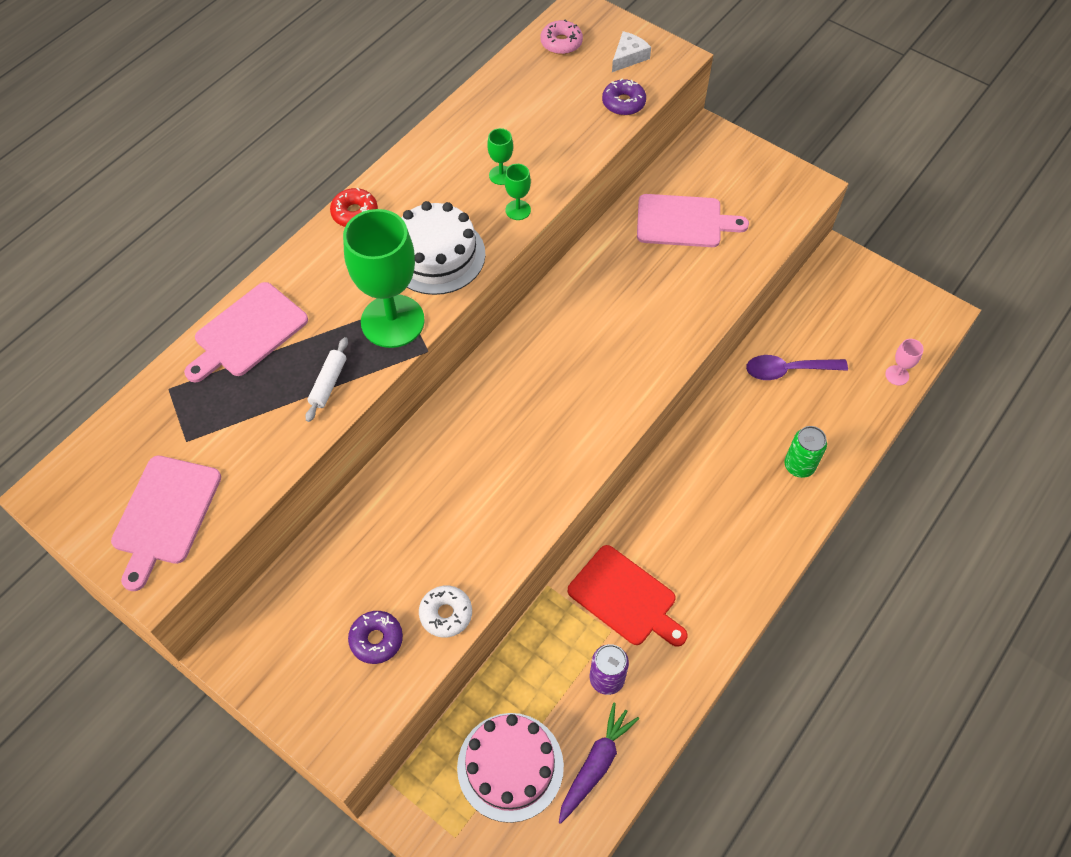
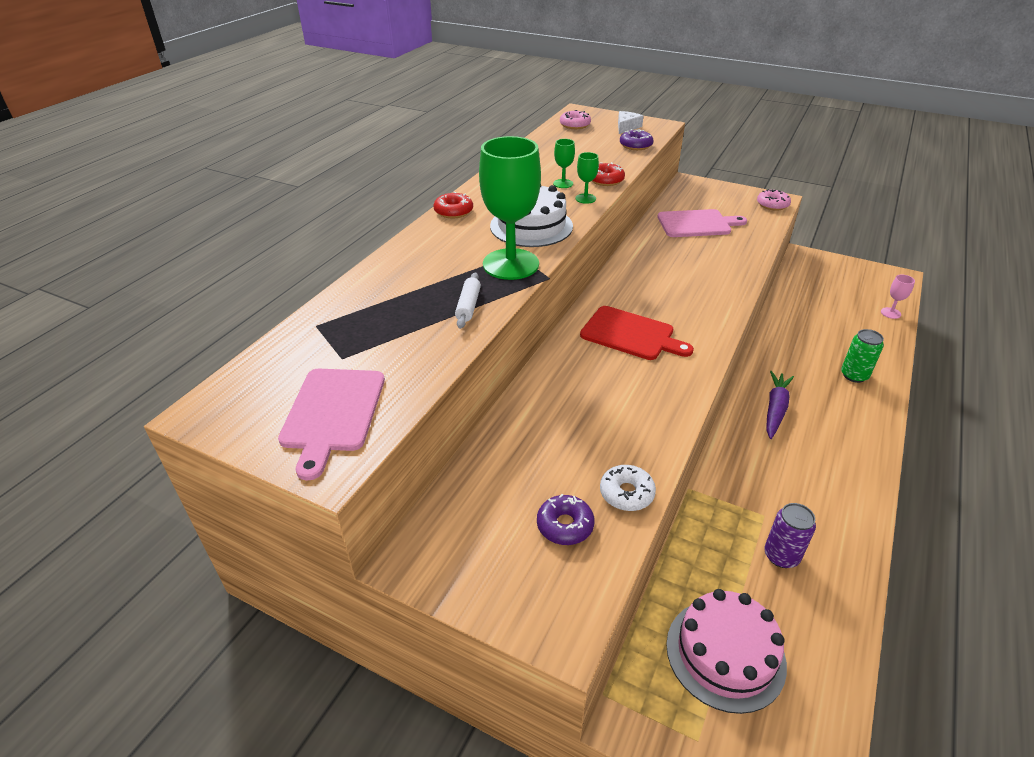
camera: 10 degrees left, 20 degrees down
(247, 333) = (382, 283): pink cutting board -> none
(556, 175) = (605, 180): none -> red donut
(596, 764) = (811, 636): purple carrot -> purple carrot (775, 409)
(625, 598) = (764, 487): red cutting board -> red cutting board (631, 334)
(787, 370) = (807, 320): purple spoon -> none
(798, 197) = (772, 205): none -> pink donut

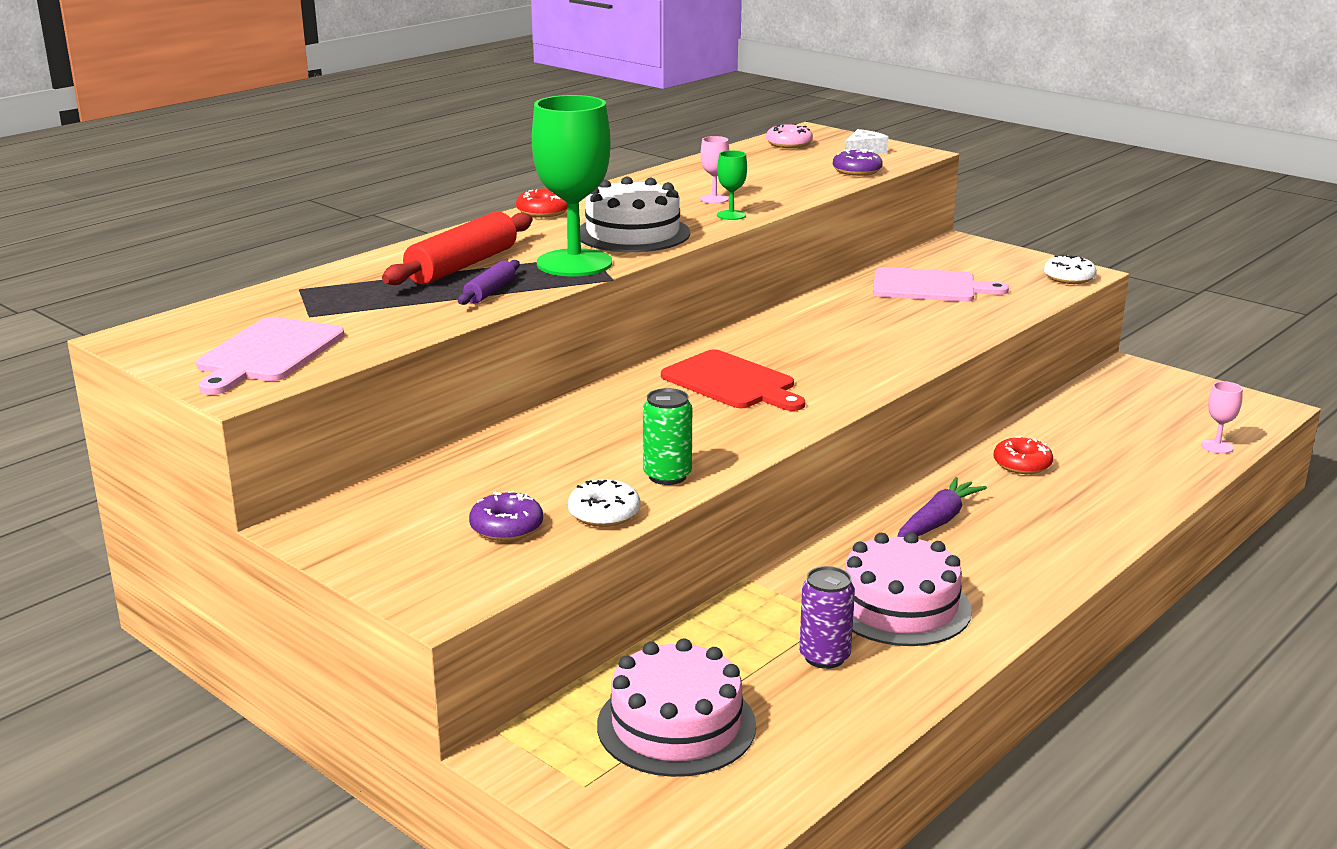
camera: 15 degrees right, 15 degrees down
(429, 279) = (462, 266): none -> red rolling pin
(468, 306) = (490, 292): white rolling pin -> purple rolling pin
(563, 183) = (714, 199): green goblet -> pink goblet
(605, 180) = (777, 200): red donut -> red donut (1022, 464)
(772, 205) = (1069, 278): pink donut -> white donut
(799, 494) = (900, 606): none -> pink cake
(854, 375) = (1092, 504): green can -> green can (667, 476)

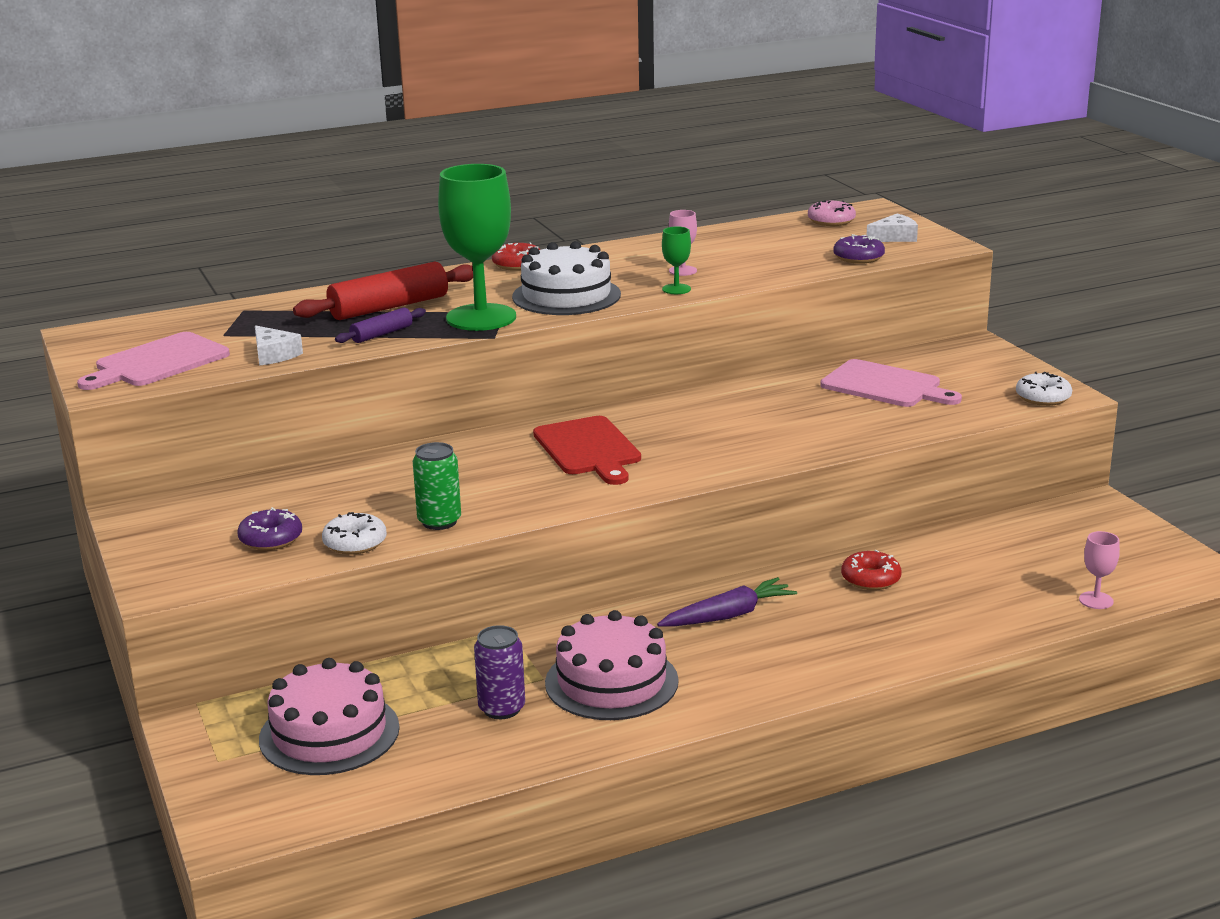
camera: 25 degrees right, 0 degrees up
(396, 327) = (274, 355): none -> white cheese

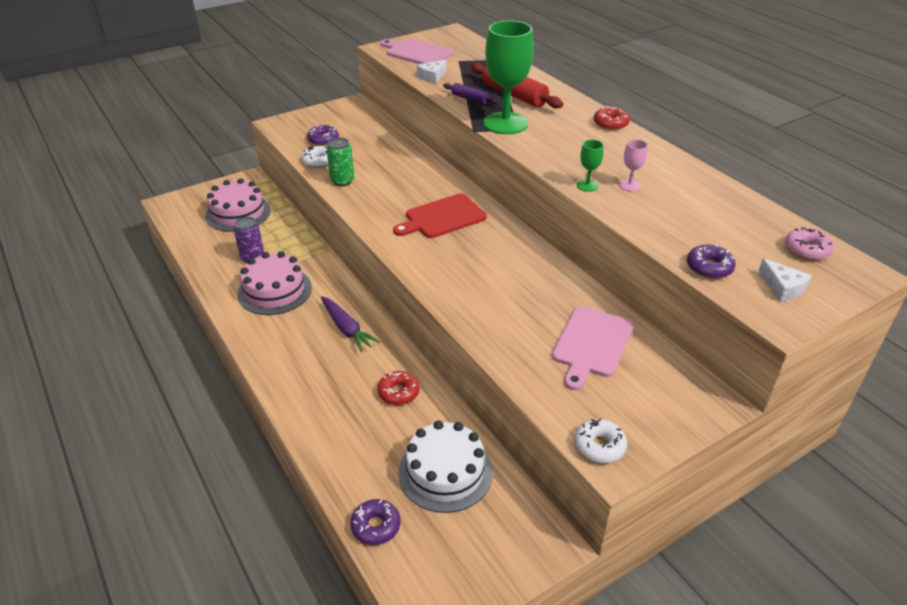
camera: 80 degrees right, 15 degrees up
(566, 296) = (556, 146): white cake -> white cake (445, 472)
(1096, 600) = (376, 526): pink goblet -> purple donut

